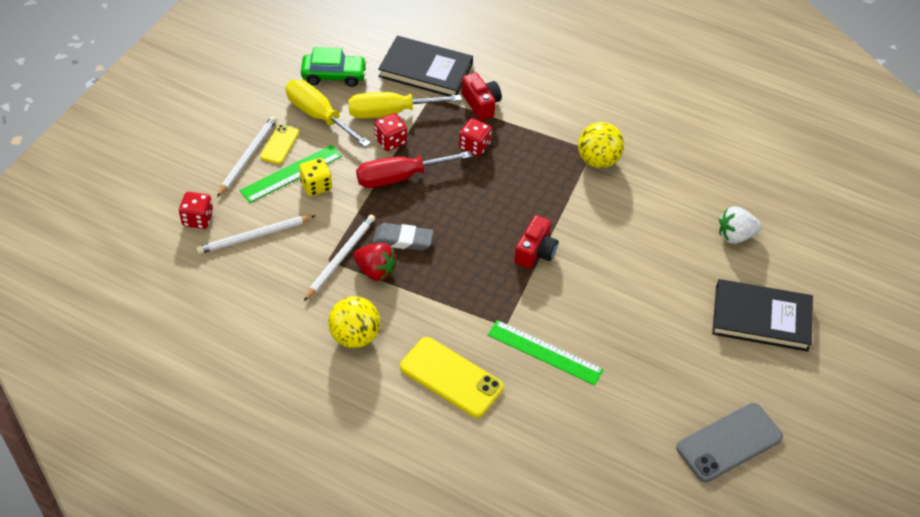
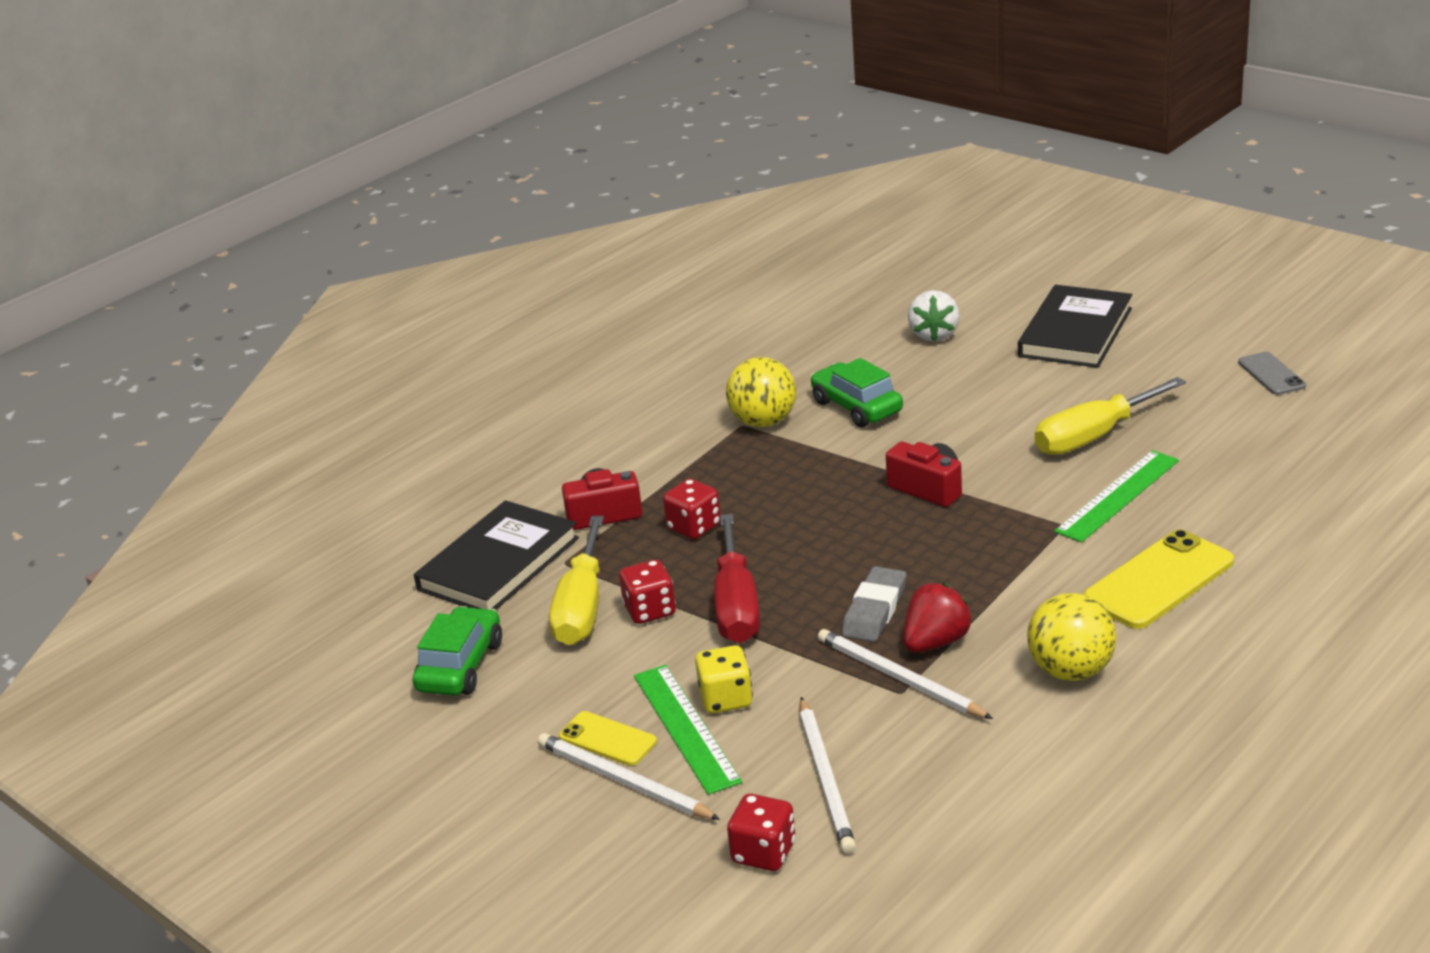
camera: 70 degrees left, 20 degrees down
(319, 115) = (554, 688): yellow screwdriver -> yellow screwdriver (1093, 436)
(627, 204) = (856, 407): none -> green car
(729, 442) = (1271, 374): grey phone -> grey phone, size x0.56

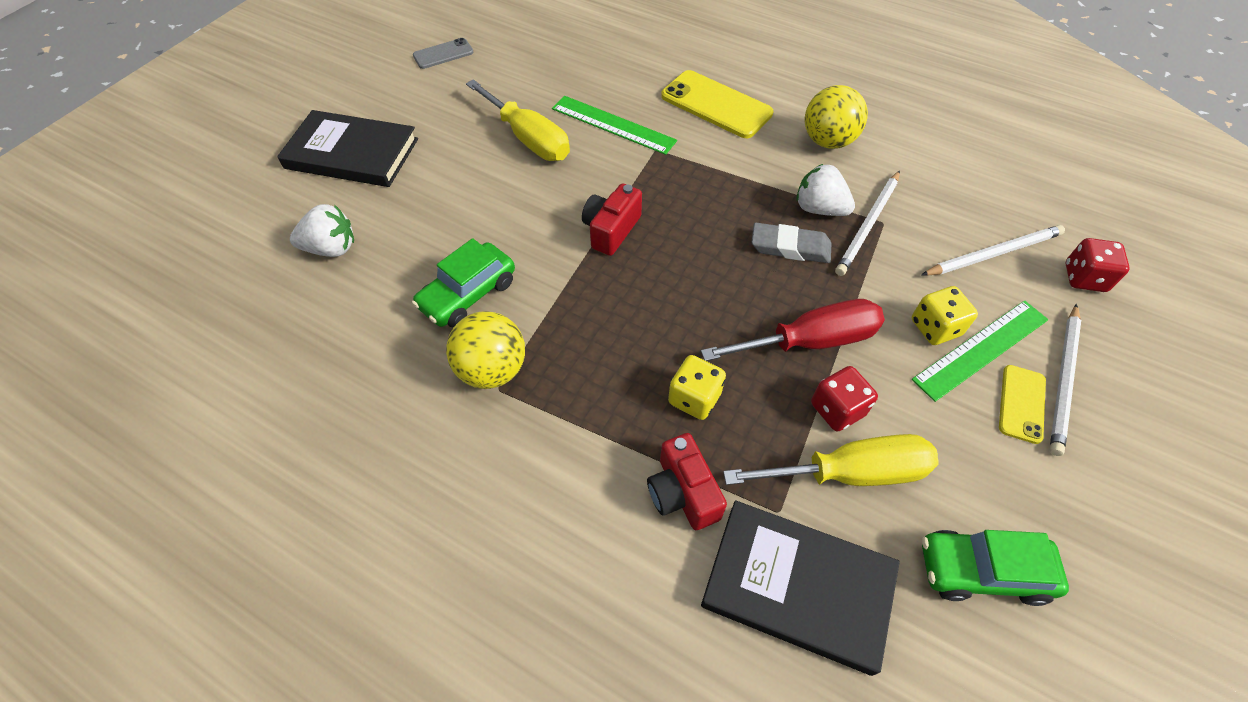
camera: 105 degrees left, 25 degrees up
(694, 527) = (694, 398): red dice -> yellow dice
(935, 642) = (819, 209): red strawberry -> white strawberry

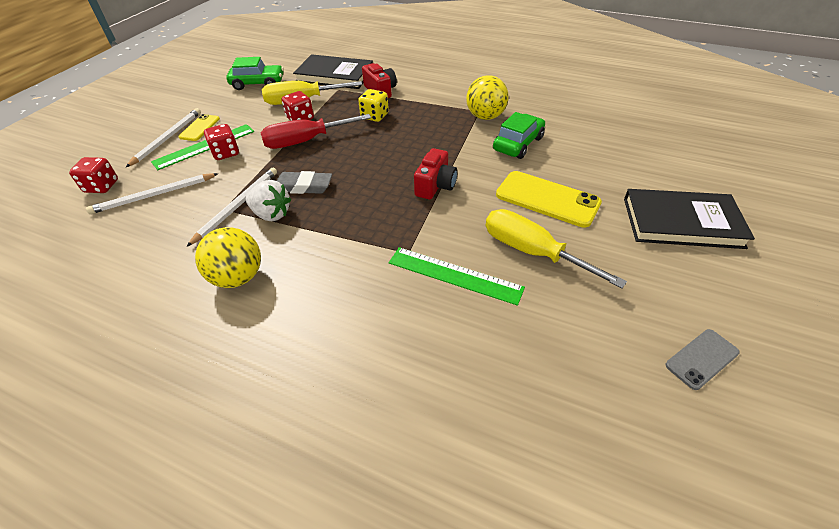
camera: 175 degrees right, 10 degrees down
(331, 248) = (627, 158): white strawberry -> none
(716, 105) = (346, 311): yellow phone -> yellow phone (547, 199)
(935, 328) = (226, 153): yellow dice -> red dice

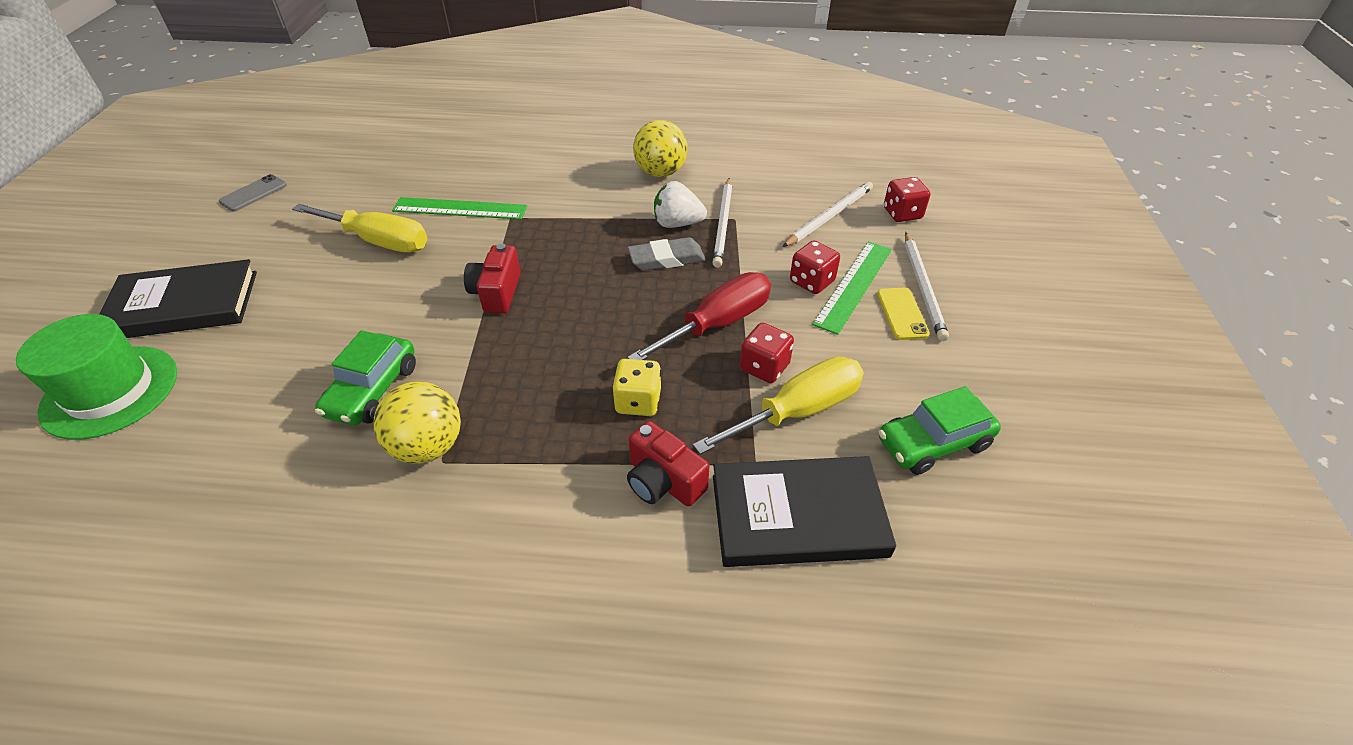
camera: 160 degrees right, 0 degrees up
(547, 199) = (347, 303): yellow phone -> none
(687, 171) = (110, 391): none -> green hat

